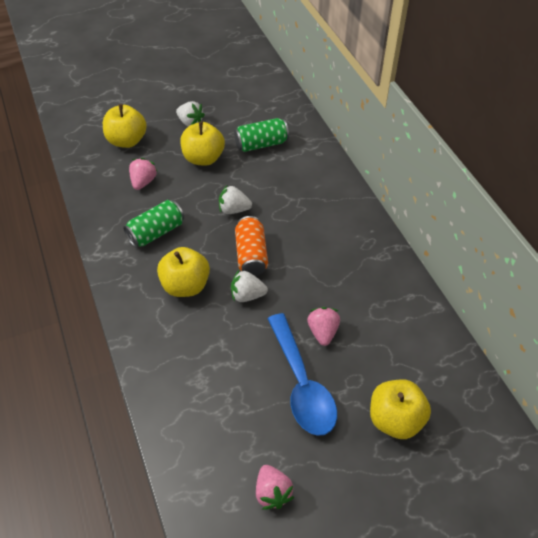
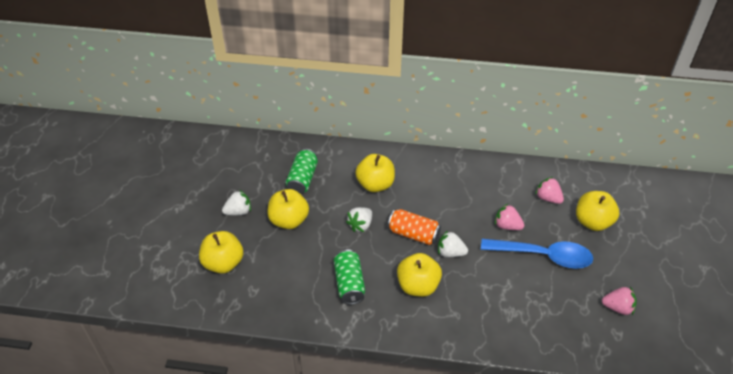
camera: 60 degrees left, 5 degrees down
(143, 182) = (285, 271): pink strawberry -> pink strawberry (548, 198)
(247, 295) = (450, 253): white strawberry -> white strawberry turned 75 degrees clockwise
(296, 198) = (375, 184): none -> yellow apple

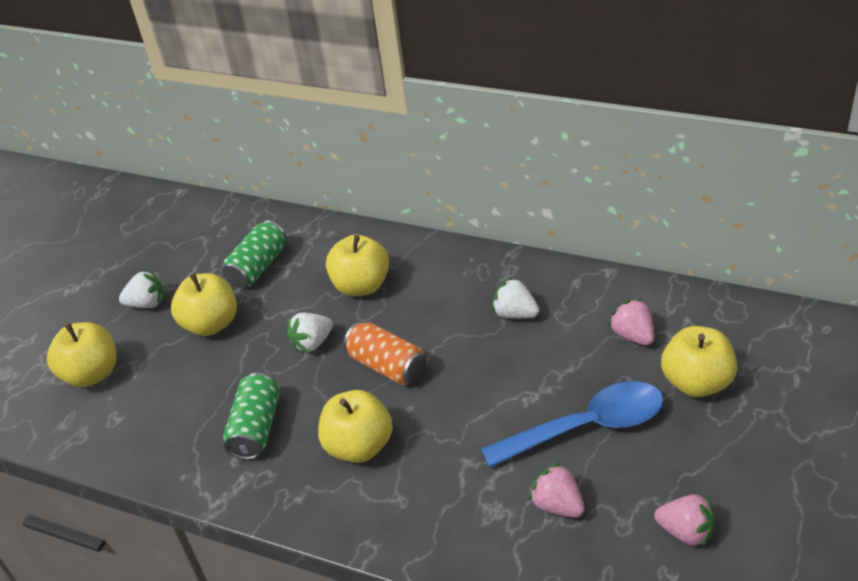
camera: 20 degrees right, 5 degrees down
(450, 253) = (433, 402): white strawberry -> white strawberry (515, 314)
(507, 226) = (545, 371): pink strawberry -> pink strawberry (557, 505)
(543, 256) = (586, 427): blue spoon -> blue spoon turned 45 degrees counterclockwise

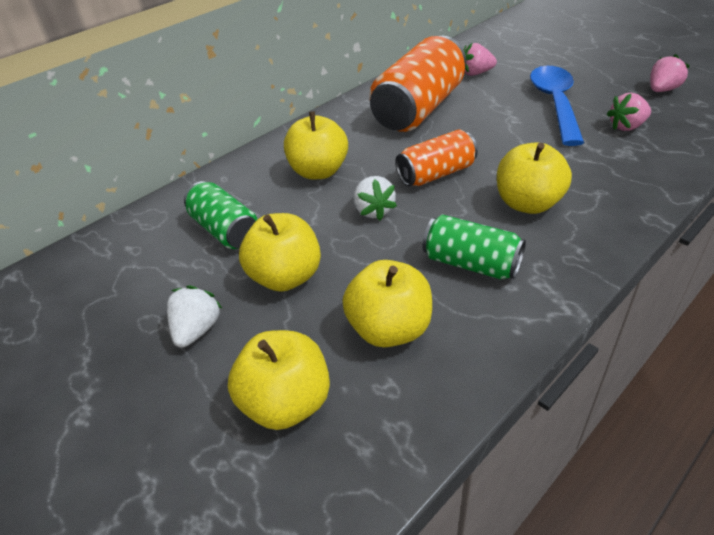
camera: 70 degrees left, 0 degrees up
(515, 314) = (419, 109): white strawberry -> orange can
(696, 383) = (533, 63): yellow apple -> yellow apple (389, 329)

